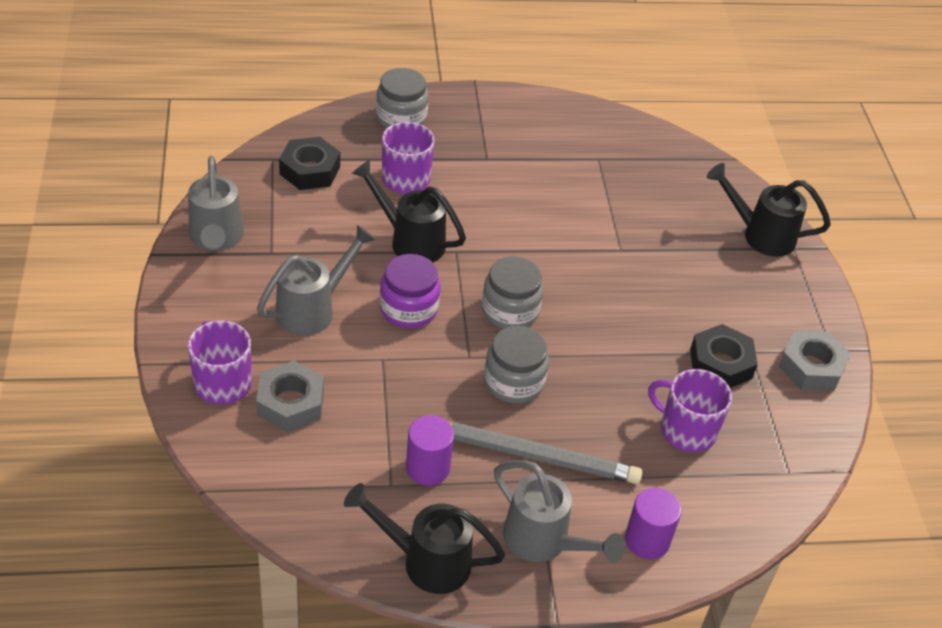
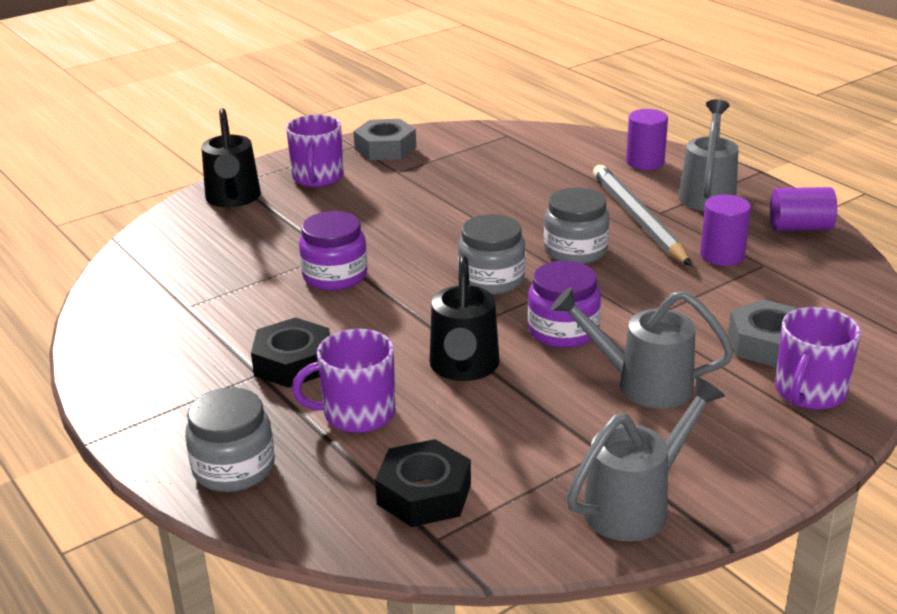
camera: 115 degrees left, 15 degrees down
(425, 561) = (800, 227): black watering can -> purple cylinder
(584, 237) = (335, 276): none -> purple jar
(686, 430) = (521, 174): purple mug -> purple mug (318, 178)
(720, 364) = (429, 178): black nut -> black nut (293, 363)

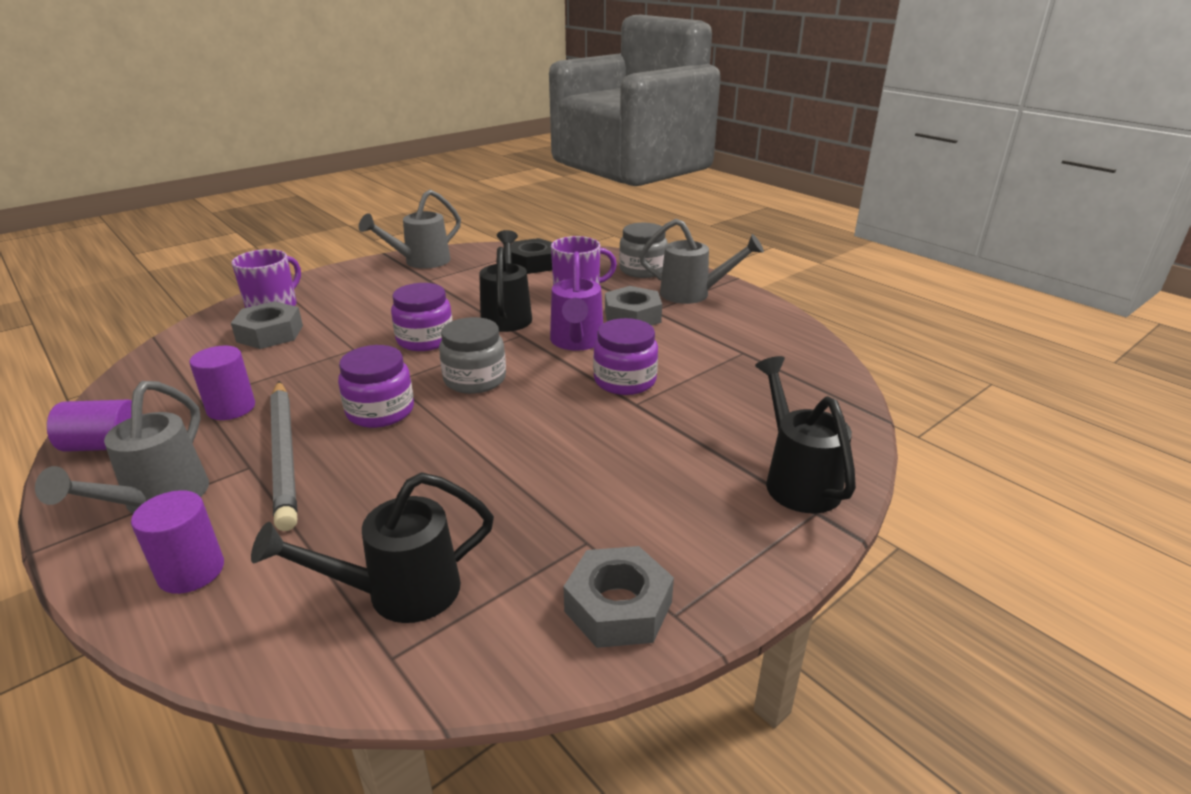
camera: 175 degrees right, 0 degrees up
(293, 363) = (632, 316): black nut -> grey nut
(318, 178) = (703, 525): purple mug -> none
(376, 322) = (576, 342): none -> purple watering can
(513, 153) = (397, 593): none -> black watering can
(575, 251) = (380, 411): grey jar -> purple jar
(641, 384) = (384, 309): grey watering can -> grey watering can (693, 294)

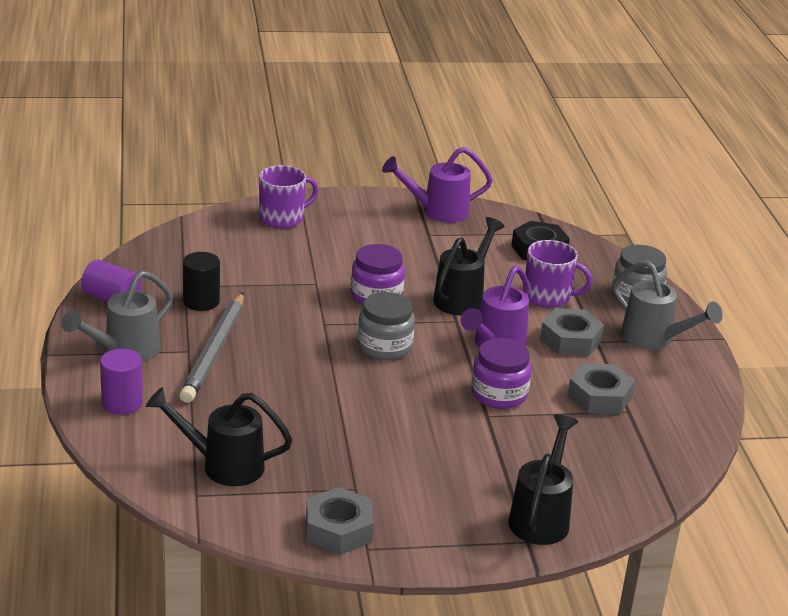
camera: 30 degrees right, 0 degrees up
(231, 408) = (201, 301): purple cylinder -> black cylinder
(270, 333) = (264, 245): grey nut -> grey nut (599, 397)
(380, 411) = (297, 344): purple jar -> none
(420, 262) = (437, 211): grey watering can -> purple watering can

